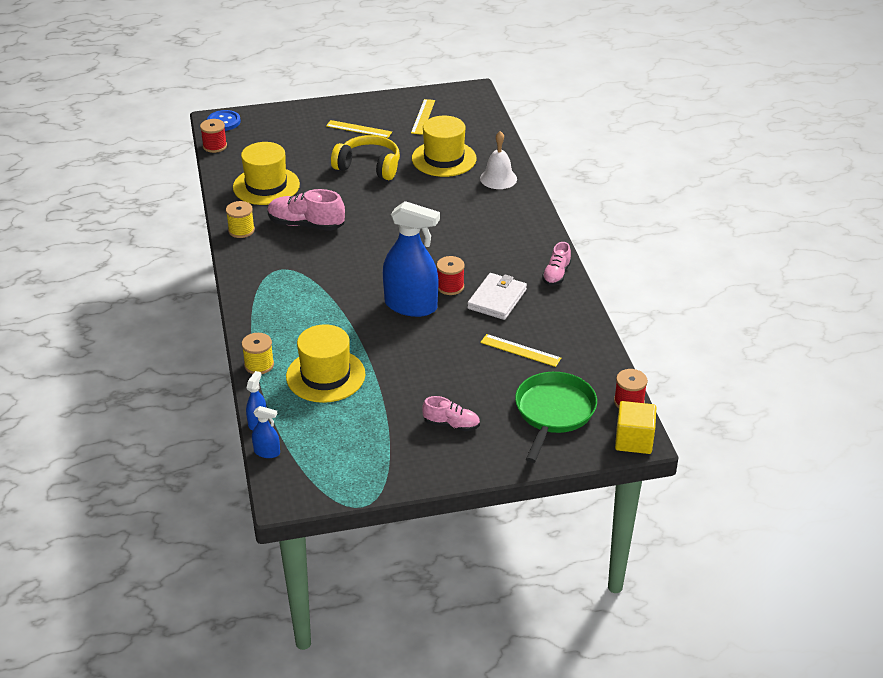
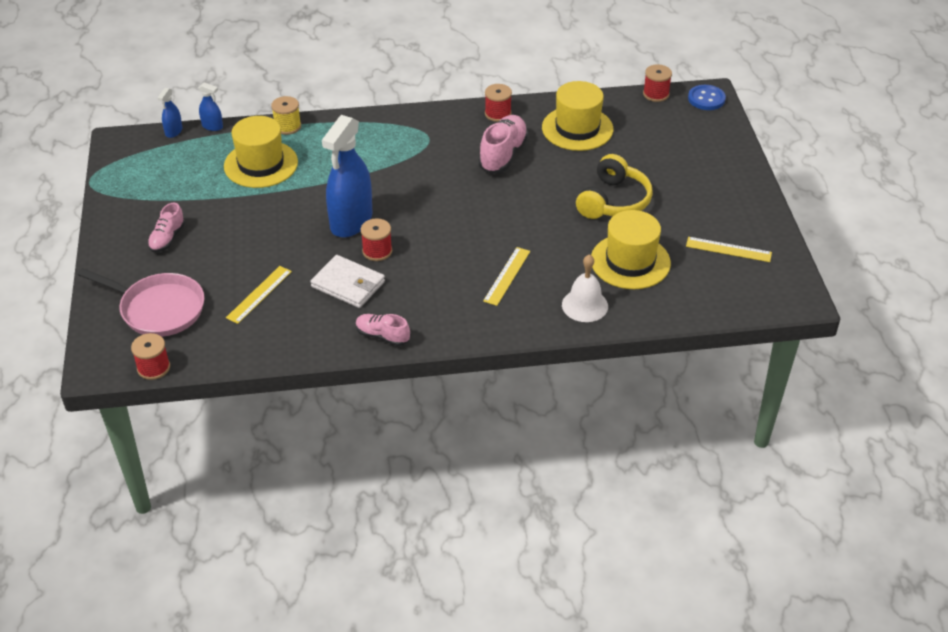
camera: 95 degrees right, 5 degrees up
(241, 230) = (498, 114): yellow spool -> red spool
(359, 129) = (696, 196): yellow ruler -> yellow ruler (507, 276)
(553, 412) = (158, 309): green pan -> pink pan
(634, 440) = (97, 363): yellow cube -> none

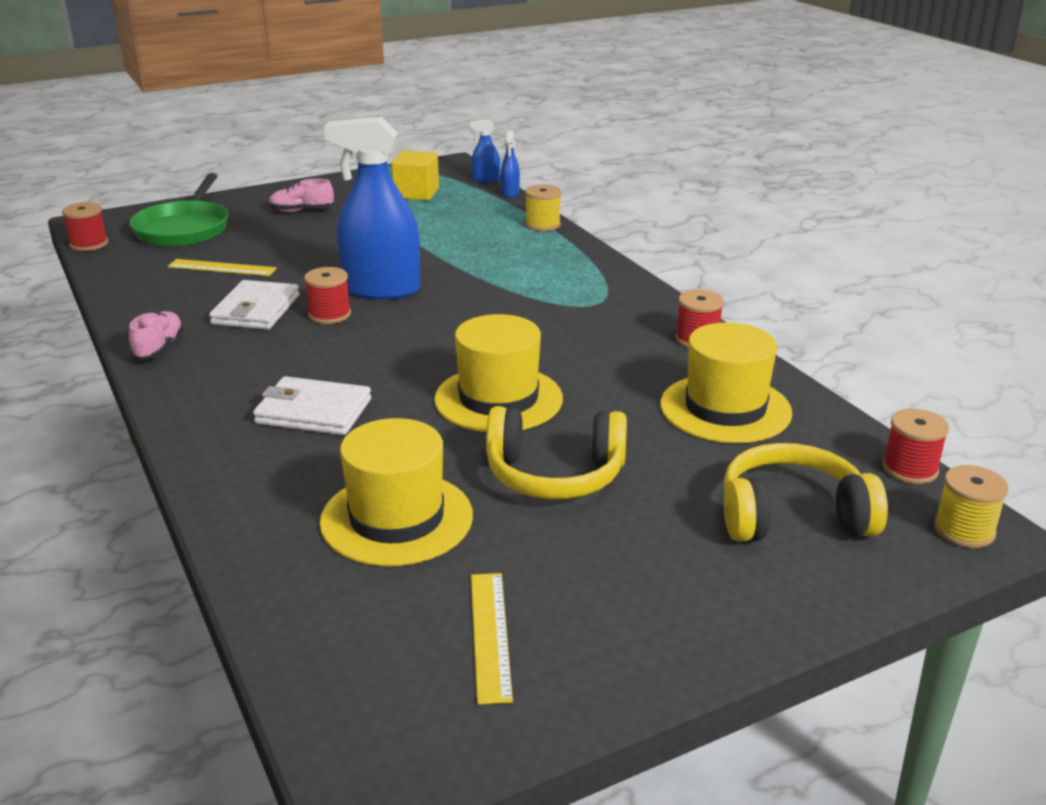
camera: 70 degrees right, 15 degrees down
(158, 309) = (184, 229): pink pan -> green pan
(175, 172) = (416, 193): none -> yellow cube
(261, 164) = (459, 226): yellow hat -> yellow hat (498, 399)
(503, 155) = (601, 360): pink shoe -> none
(507, 276) = (313, 411): yellow ruler -> white wallet
(584, 305) = (264, 491): white bell -> none
(677, 140) = (792, 516): none -> yellow headphones
(706, 99) = (964, 530): blue button -> yellow spool

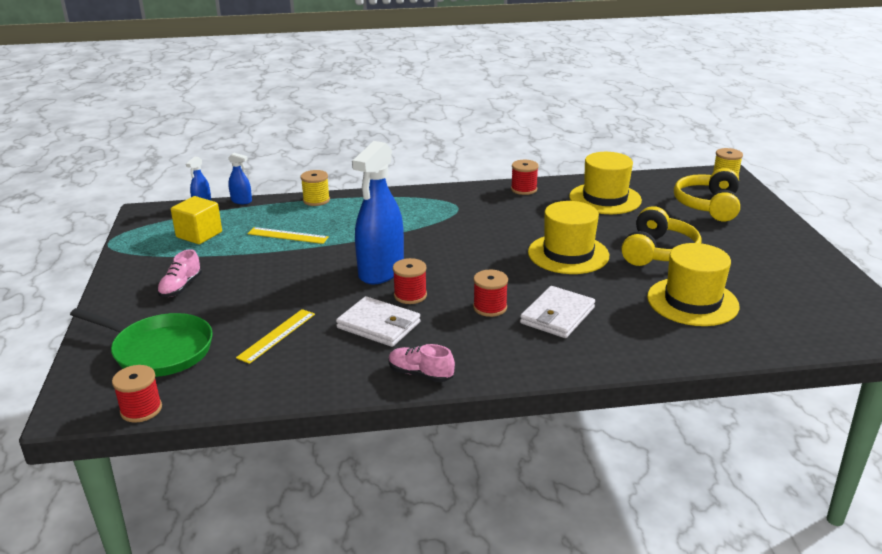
camera: 70 degrees left, 0 degrees up
(490, 635) = (797, 290): yellow ruler -> yellow ruler (287, 235)
(910, 469) = (674, 174): red spool -> red spool (490, 307)

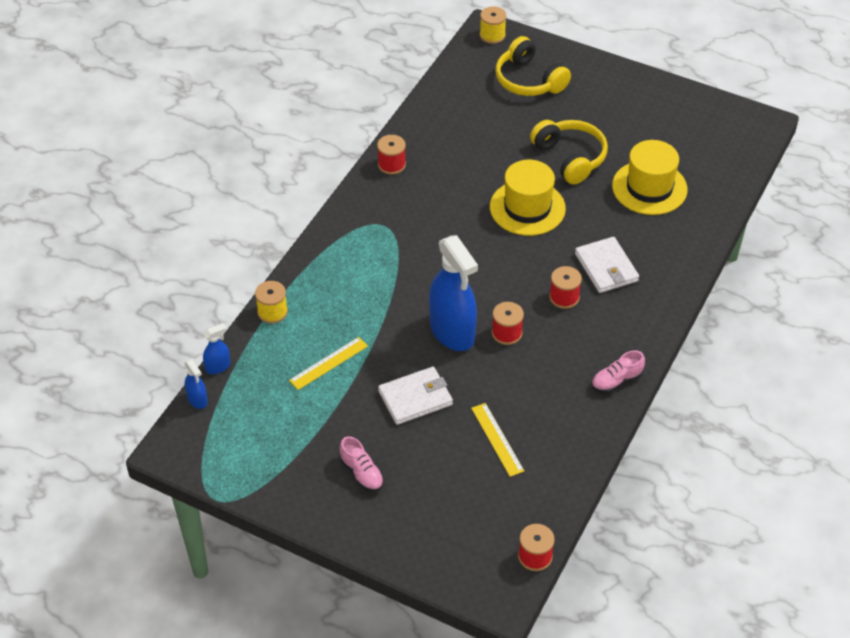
camera: 55 degrees left, 20 degrees up
(158, 350) = (458, 521): green pan -> none
(199, 234) = (265, 425): yellow cube -> none
(379, 325) = (534, 372): white wallet -> white wallet (415, 398)
(605, 199) = (459, 128): yellow hat -> none

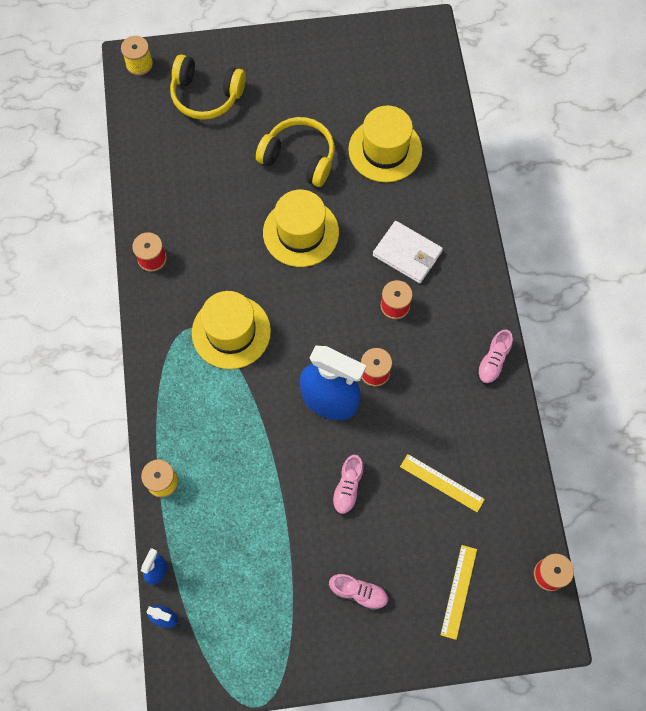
camera: 35 degrees left, 20 degrees up
(328, 363) = (250, 502): yellow ruler -> yellow ruler (458, 591)
(412, 244) = (231, 332): none -> yellow hat
(415, 398) = (348, 487): white wallet -> pink shoe

